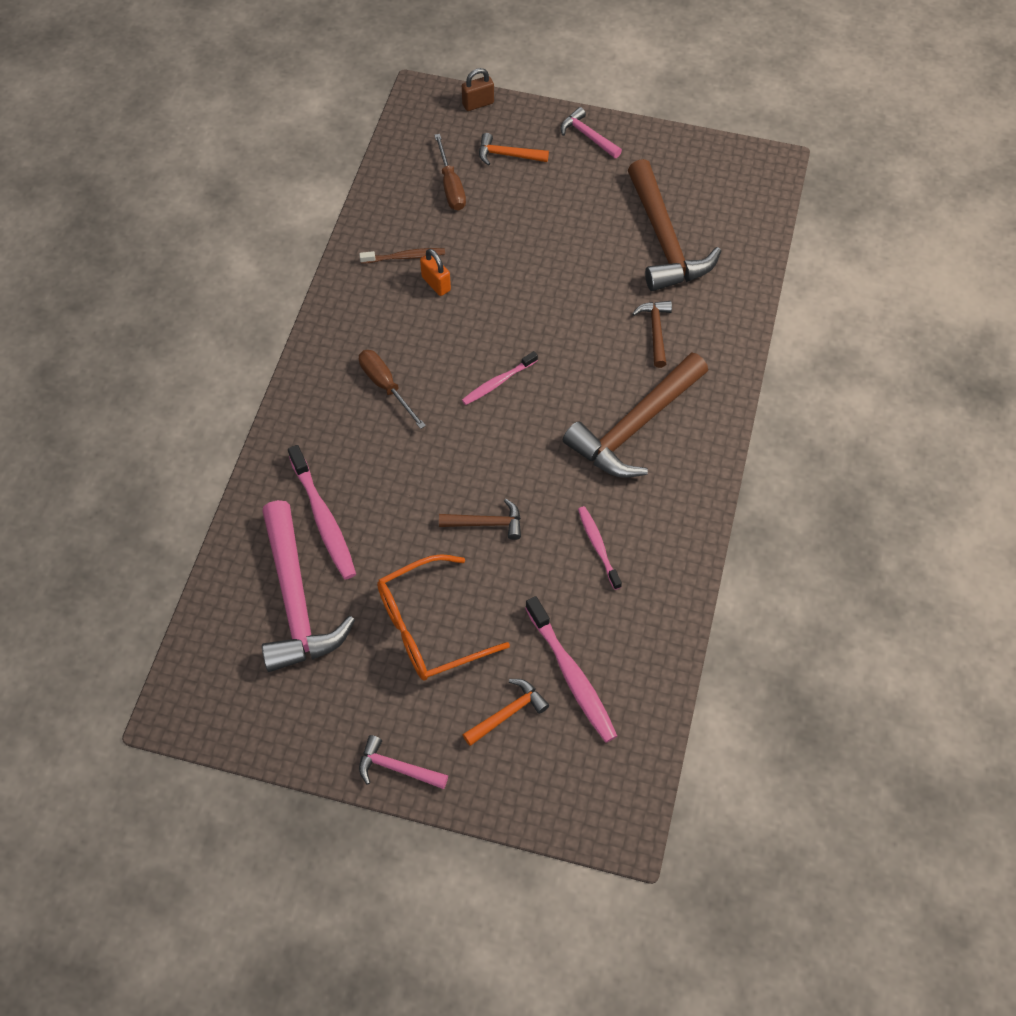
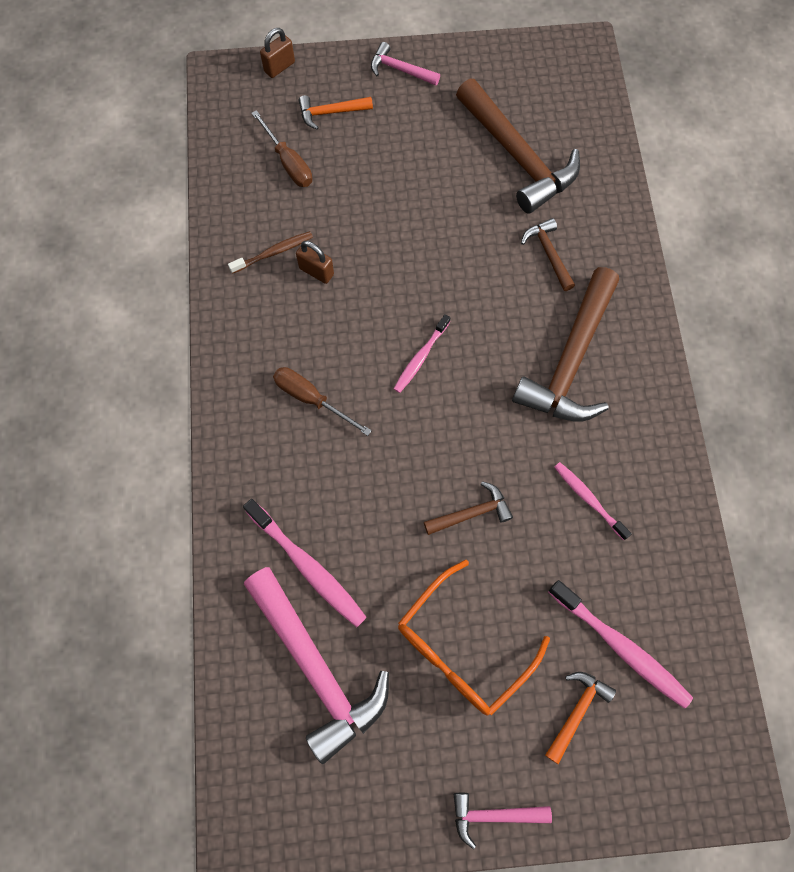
camera: 20 degrees left, 10 degrees up
(436, 284) = (316, 271): orange padlock -> brown padlock

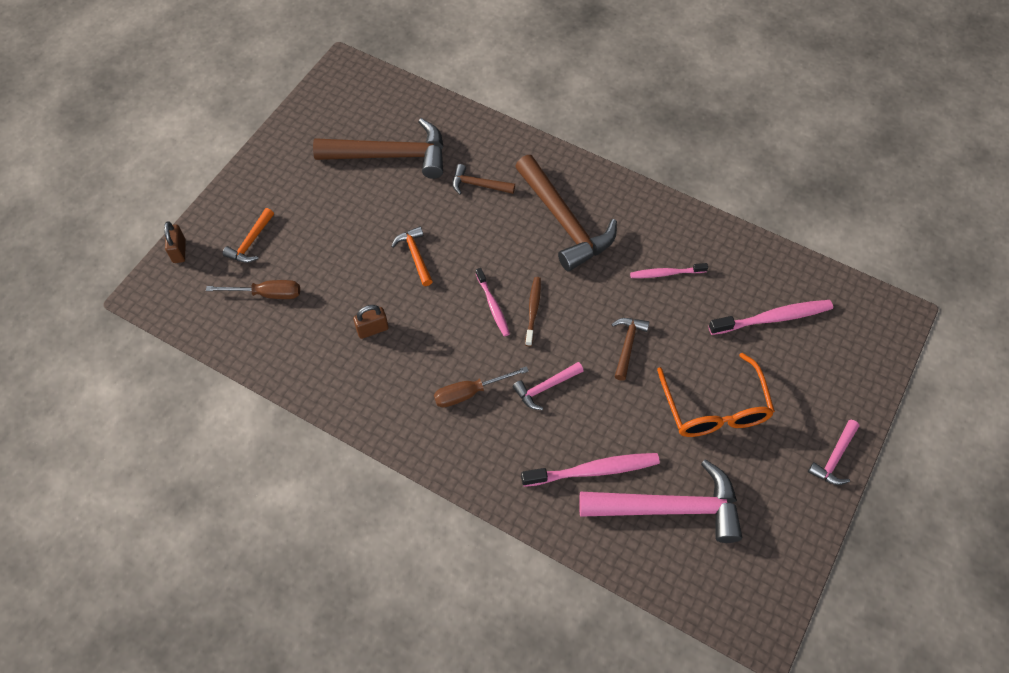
camera: 55 degrees left, 10 degrees down
(274, 252) = (333, 348): brown toothbrush -> brown toothbrush (533, 310)
(400, 70) = (257, 179): pink hammer -> pink hammer (545, 387)
(577, 711) = (798, 369): orange hammer -> orange hammer (415, 255)

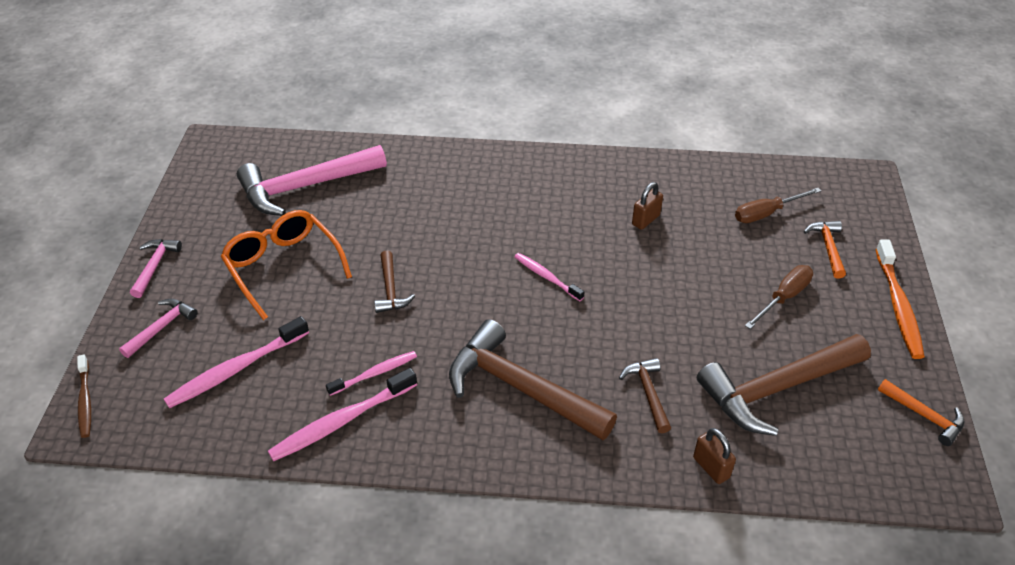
camera: 155 degrees right, 15 degrees down
(179, 251) = (882, 217): brown padlock -> brown padlock (711, 467)
(251, 177) = (898, 306): none -> orange toothbrush
(415, 255) = (658, 294): orange hammer -> orange hammer (924, 416)
(470, 392) = (522, 205): brown screwdriver -> brown screwdriver (784, 297)
(478, 185) = (648, 393): brown hammer -> brown hammer turned 90 degrees counterclockwise
(533, 310) = (503, 287): brown toothbrush -> brown toothbrush (85, 401)
(545, 387) = (455, 230): pink hammer -> pink hammer (161, 328)
(594, 470) = (382, 189): pink toothbrush -> pink toothbrush (341, 421)

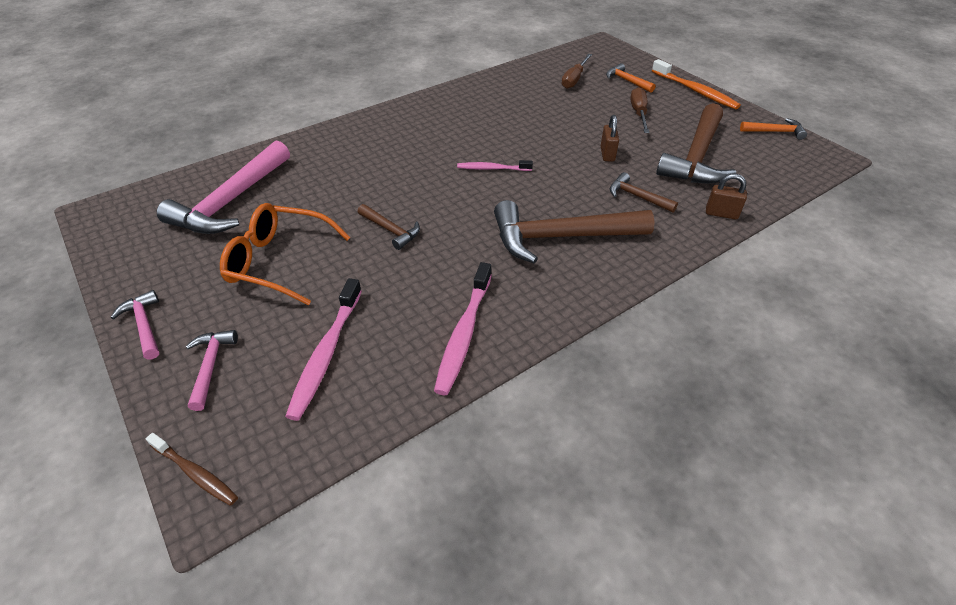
camera: 40 degrees left, 0 degrees up
(375, 373) = (448, 288): pink toothbrush -> none
(645, 220) = (512, 111): brown padlock -> brown padlock (607, 154)

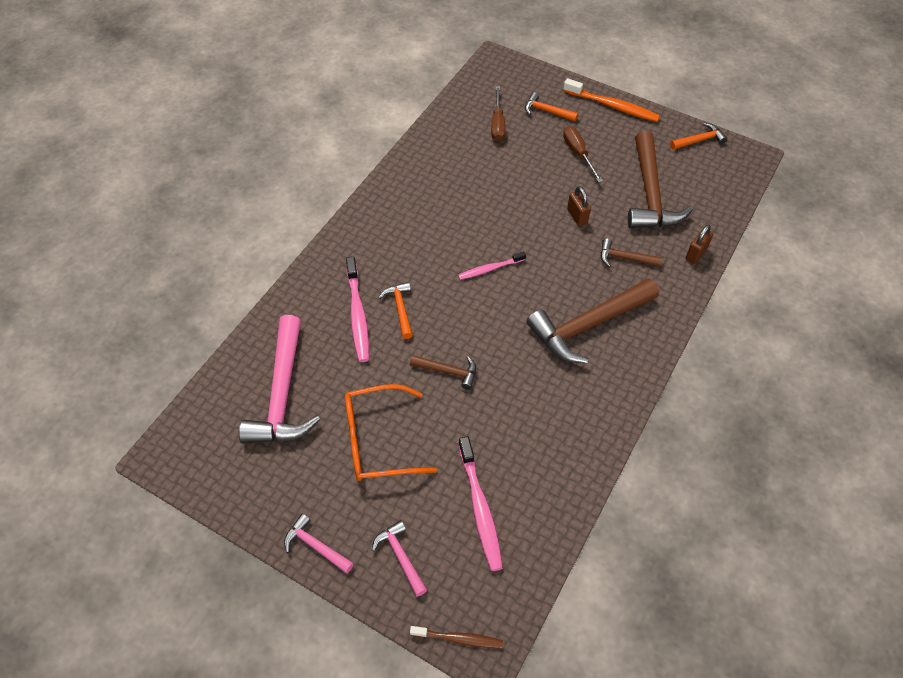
camera: 25 degrees left, 10 degrees up
(386, 173) = (400, 309): none -> orange hammer
(464, 334) = (569, 448): pink toothbrush -> pink toothbrush (357, 315)
(721, 214) = (696, 253): brown padlock -> brown padlock turned 45 degrees counterclockwise

